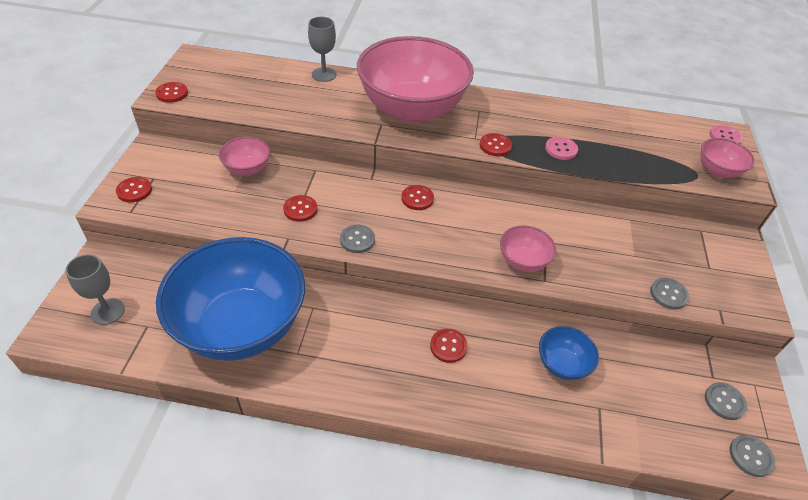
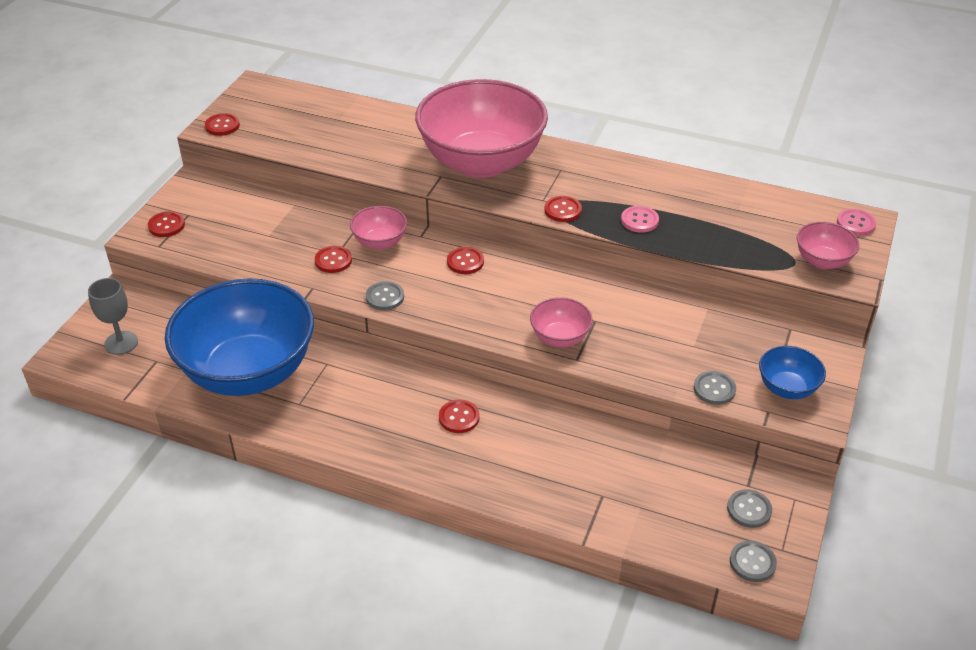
camera: 15 degrees right, 5 degrees down
(247, 169) = (288, 214): pink bowl -> pink bowl (380, 242)
(324, 74) = (394, 116): grey goblet -> none
(562, 364) = (578, 450): blue bowl -> blue bowl (787, 388)

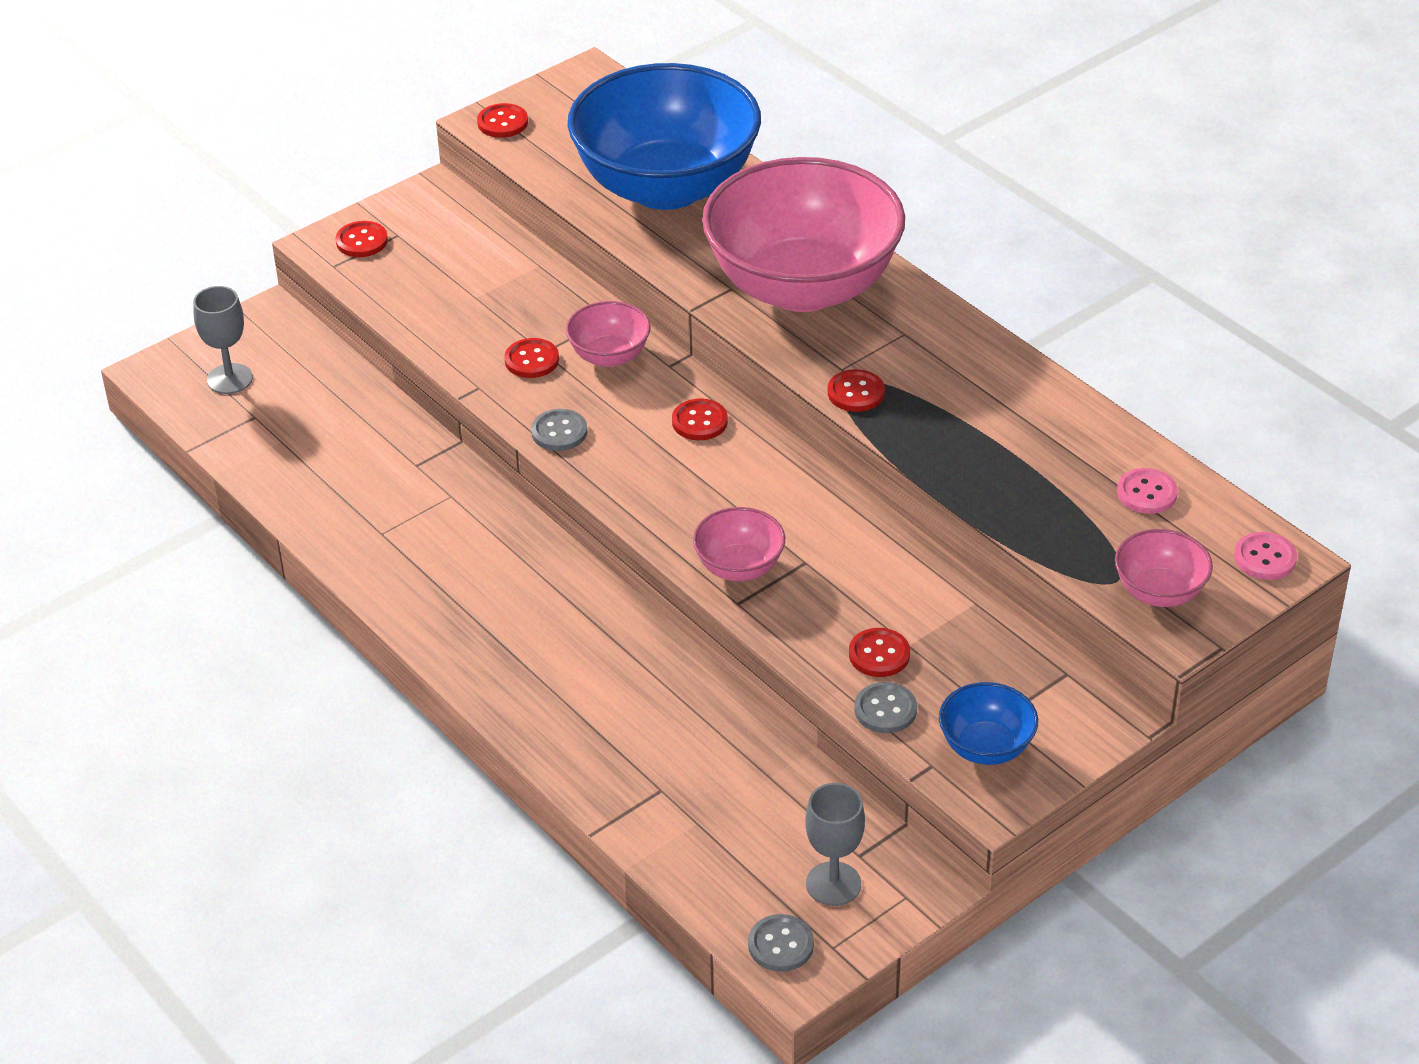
camera: 30 degrees right, 0 degrees up
(249, 372) = (351, 471): blue bowl -> blue bowl (666, 187)
(459, 417) = (561, 625): red button -> red button (879, 654)
(639, 220) = (950, 444): pink button -> pink button (1146, 493)
(749, 509) = (833, 884): grey button -> grey goblet

